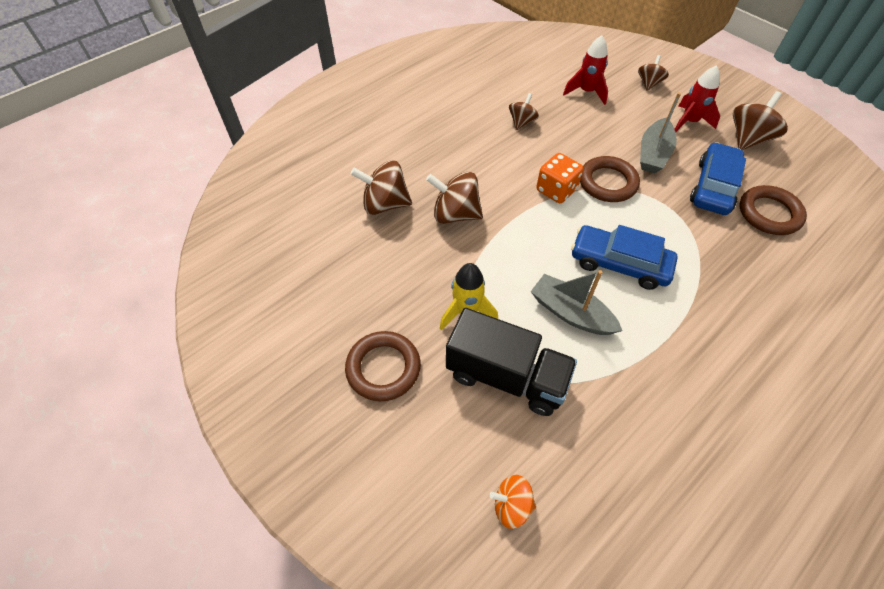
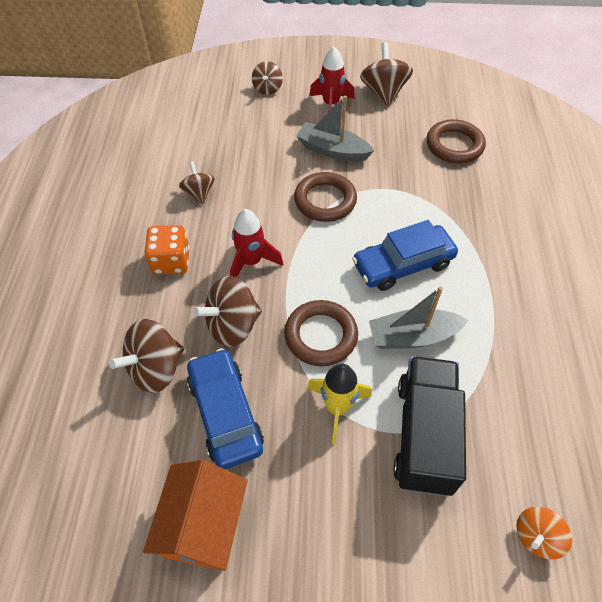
camera: 45 degrees left, 0 degrees up
(320, 305) = (203, 525): none -> orange house
(383, 368) = (325, 526): brown ring -> brown ring (321, 336)
(506, 376) = (424, 435): black truck -> black truck turned 60 degrees counterclockwise
(556, 190) = (293, 237): orange dice -> orange dice (171, 261)
(586, 92) = (225, 128): red rocket -> red rocket (251, 262)
(649, 83) = (267, 89): brown spinning top -> brown spinning top turned 150 degrees counterclockwise
(653, 154) = (332, 150): grey boat -> grey boat turned 135 degrees clockwise
(713, 187) = (400, 149): blue car -> blue car (225, 413)

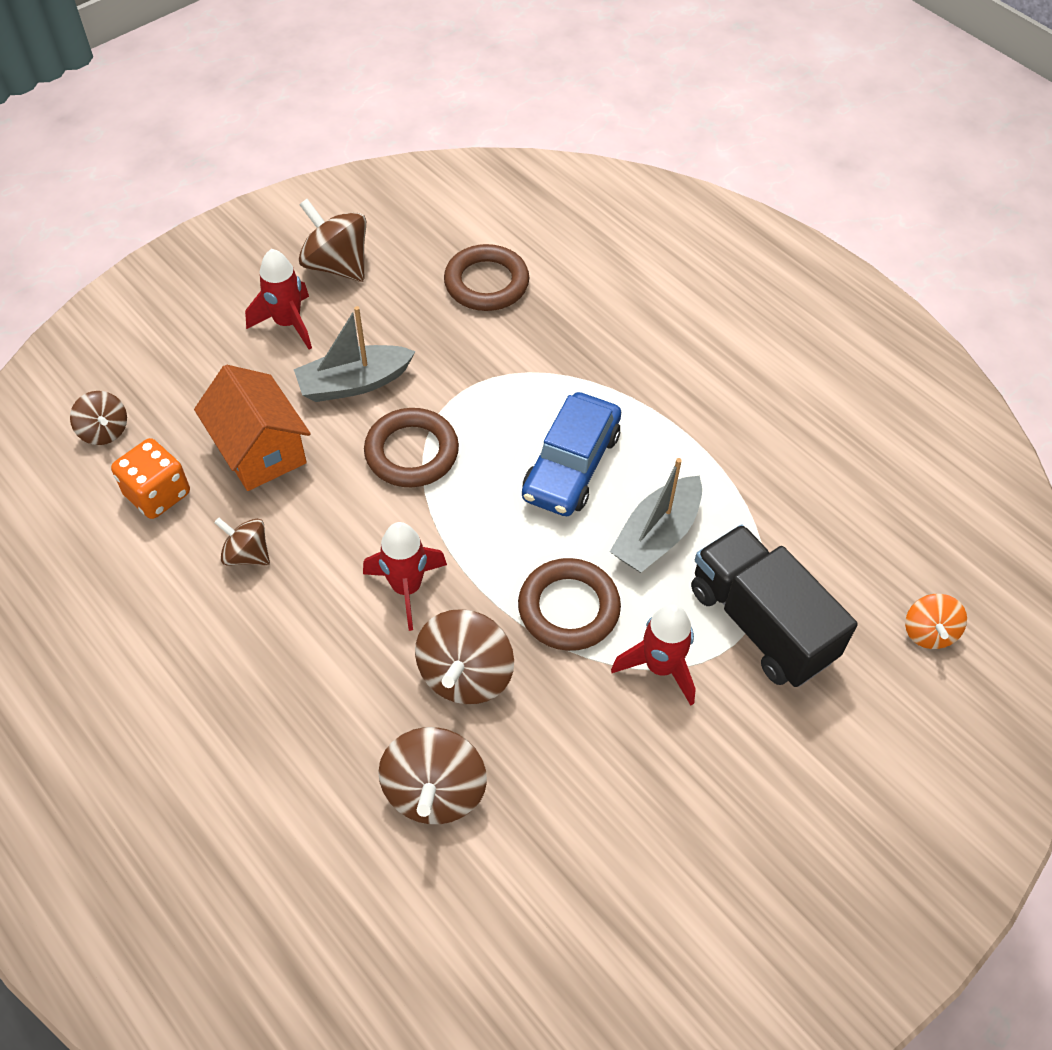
camera: 45 degrees left, 0 degrees up
(171, 261) = (310, 662): orange dice -> orange dice (157, 494)
(203, 525) = (657, 888): orange house -> orange house (260, 450)
(225, 413) = (560, 768): blue car -> none
(267, 89) = (179, 354): brown spinning top -> brown spinning top (104, 431)
(337, 408) = (660, 667): yellow rocket -> red rocket

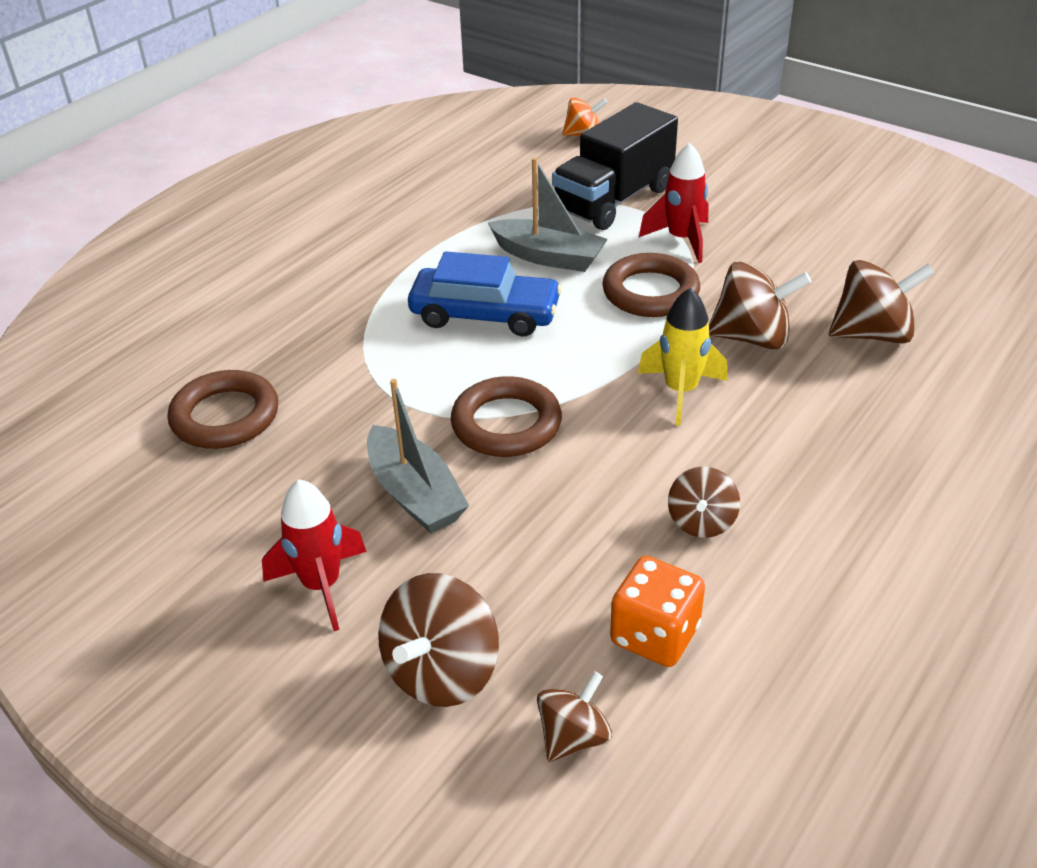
camera: 100 degrees left, 15 degrees down
(260, 450) = (548, 553): orange house -> none
(337, 265) = (199, 563): brown spinning top -> brown spinning top (442, 672)
(406, 588) = (681, 391): red rocket -> yellow rocket

